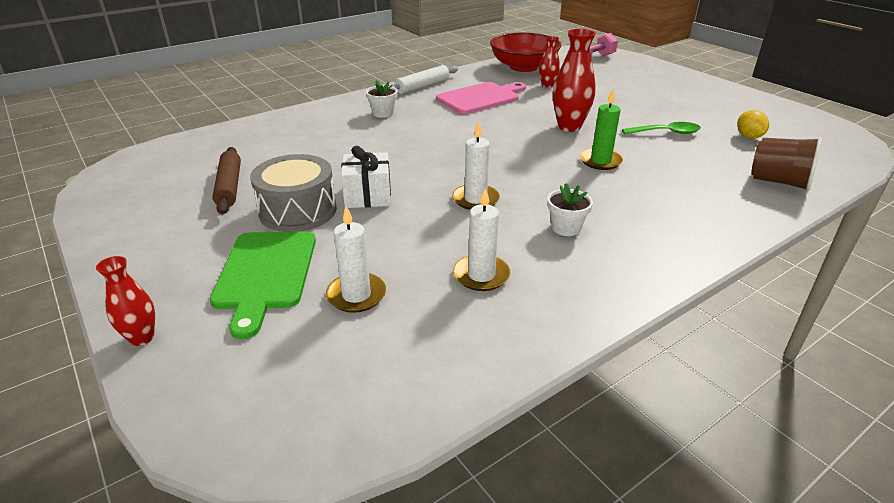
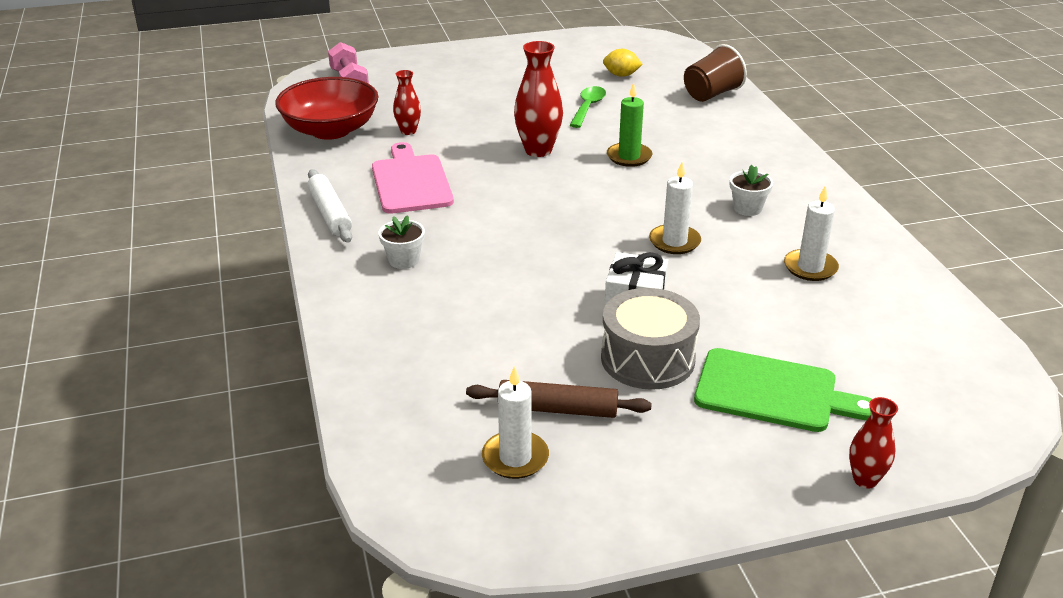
camera: 70 degrees left, 0 degrees up
(356, 295) = (824, 339): white candle -> white candle (515, 458)

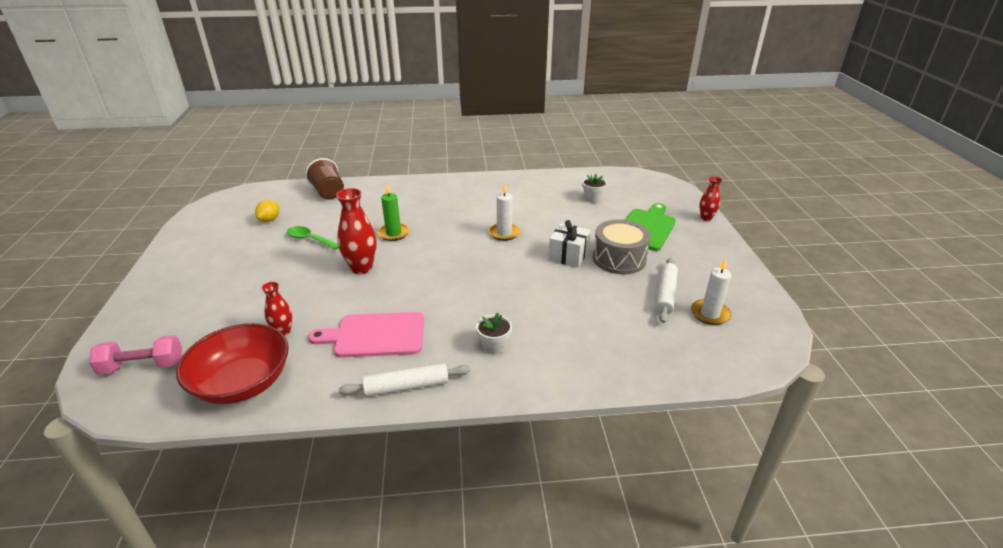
camera: 80 degrees left, 0 degrees up
(558, 409) = (665, 294): brown rolling pin -> white rolling pin
(747, 208) = (476, 205): white flower pot -> white flower pot (592, 198)
(810, 267) = (541, 199): white candle -> none

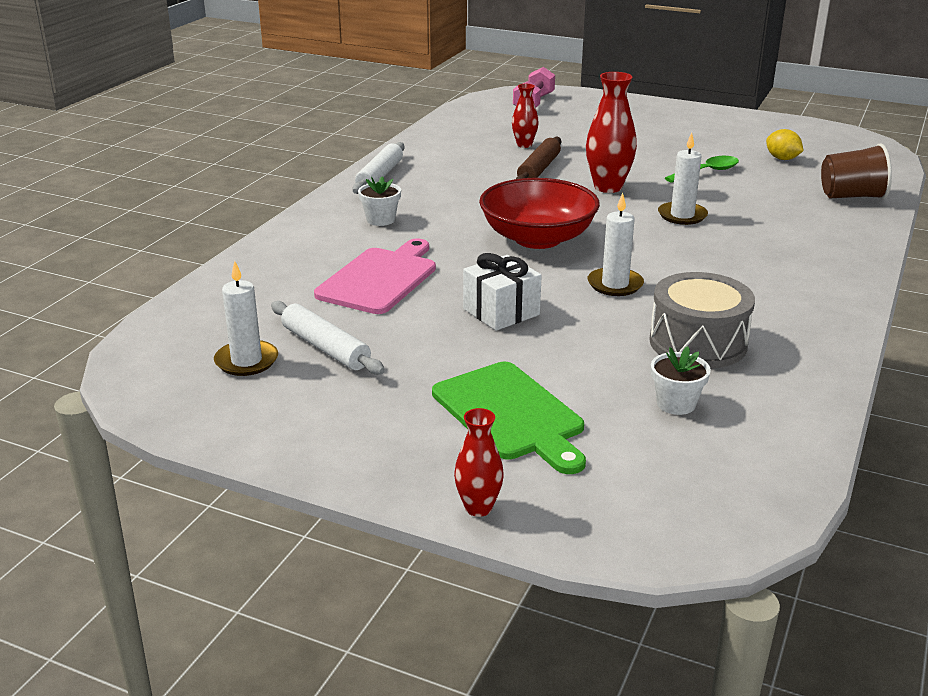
camera: 120 degrees right, 5 degrees down
(243, 383) = (468, 128): red bowl -> red bowl (537, 238)
(341, 306) = (539, 169): none -> brown rolling pin
(375, 335) = (470, 176): pink cutting board -> pink cutting board (379, 279)
(393, 233) = (682, 215): green candle -> white candle
(619, 259) = (448, 348): grey drum -> grey drum (698, 343)

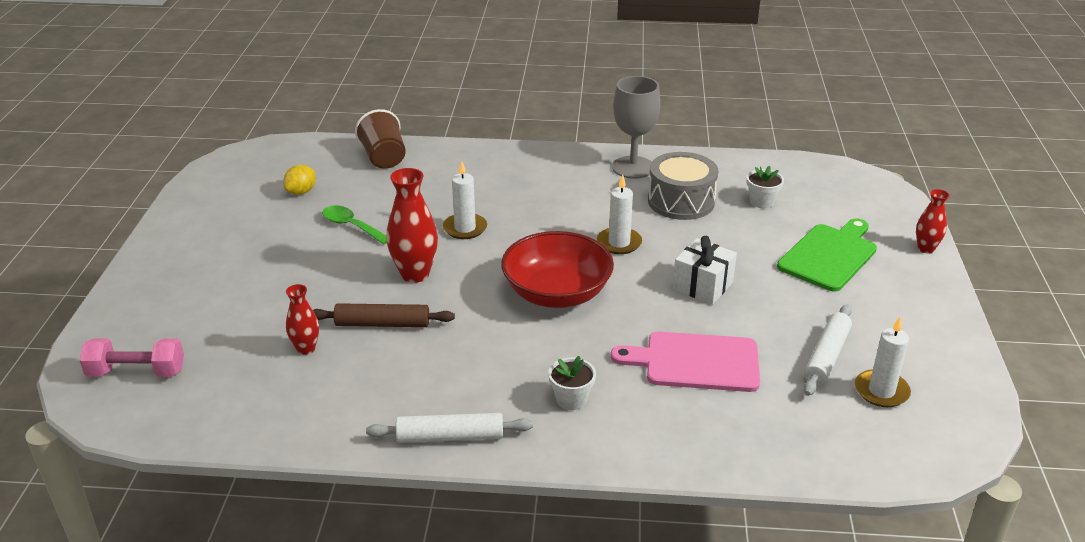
camera: 110 degrees left, 5 degrees up
(803, 330) = (633, 167): none -> grey goblet

